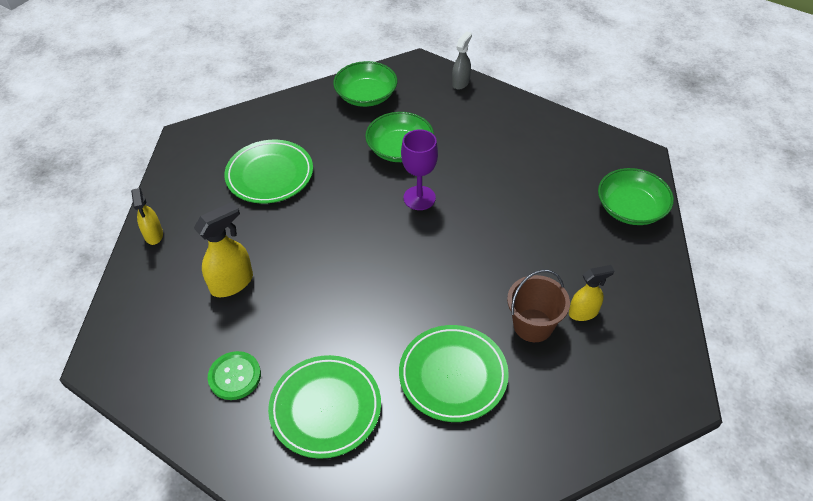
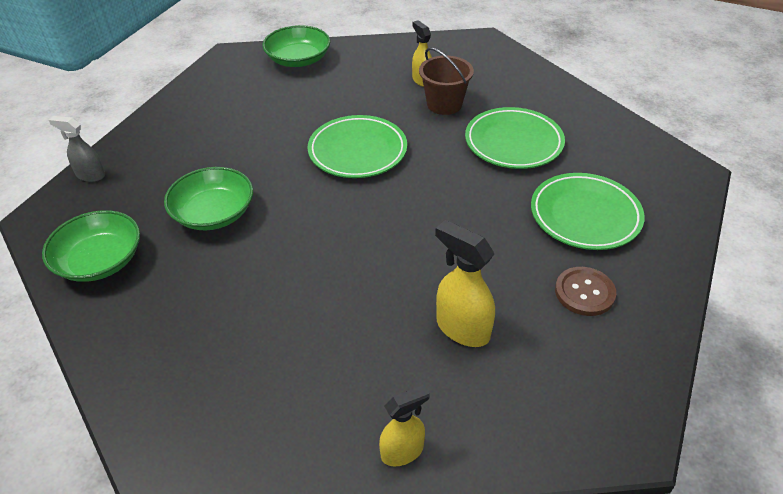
camera: 100 degrees left, 5 degrees down
(235, 376) = (584, 292): green button -> brown button
(270, 175) = (265, 335): green plate -> green plate (357, 151)
(419, 198) = (297, 187): purple goblet -> none

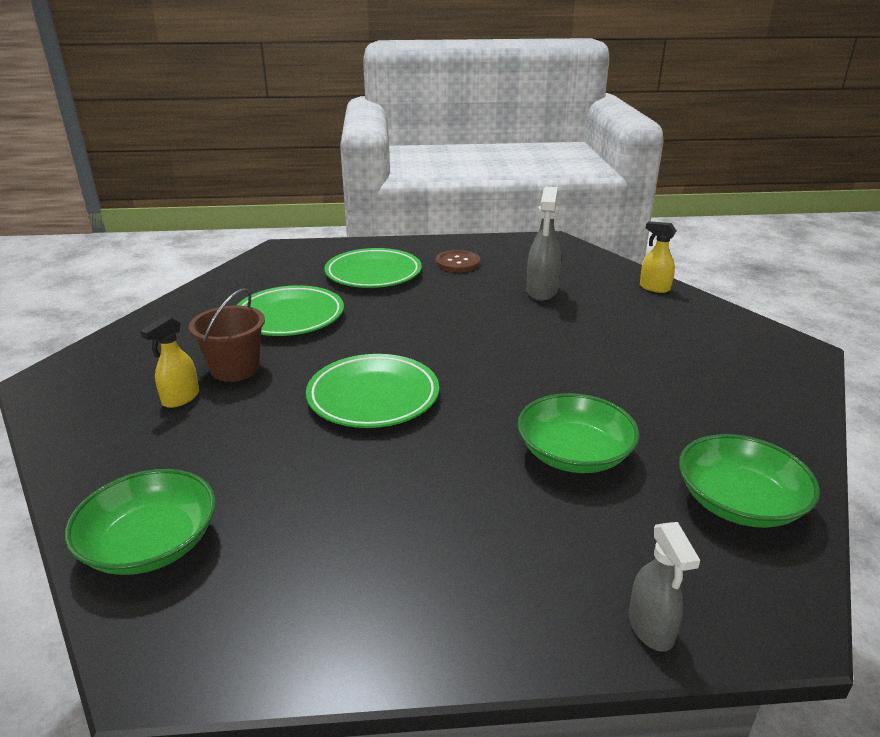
camera: 120 degrees left, 15 degrees down
(462, 328) = (541, 292): yellow spray bottle -> grey spray bottle

